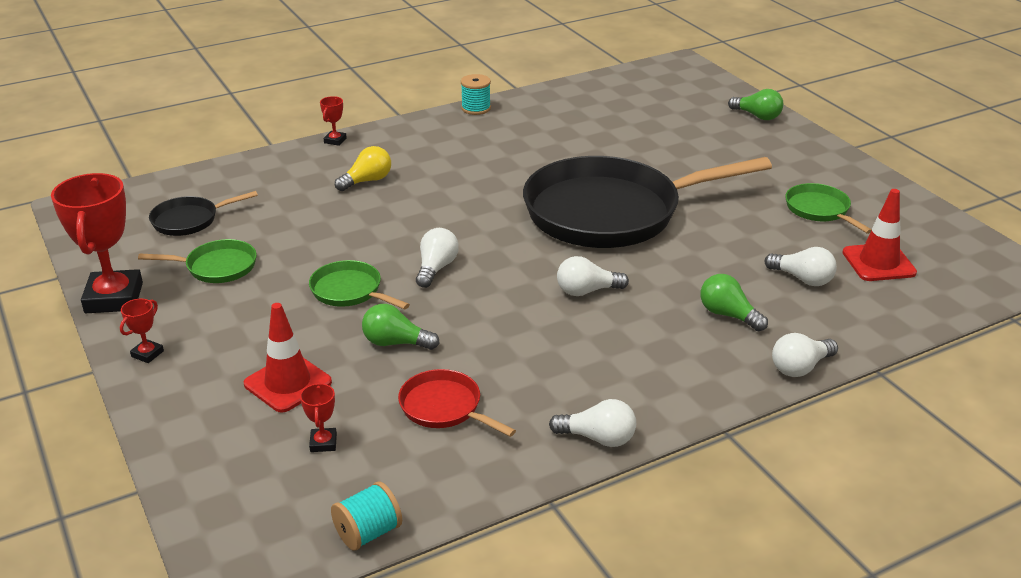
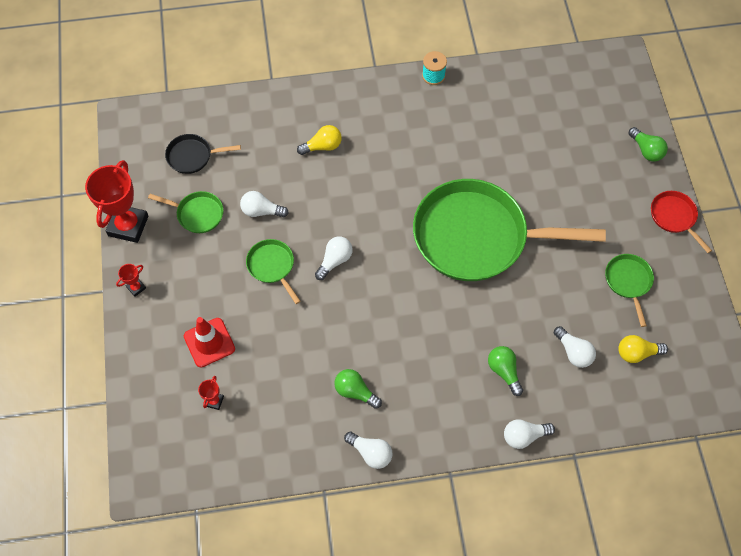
camera: 20 degrees right, 30 degrees up
(335, 140) = (316, 88): red trophy -> none
(368, 533) = (216, 480): turquoise spool -> none
(395, 343) = (284, 327): green light bulb -> green light bulb (355, 391)
(445, 408) = (292, 396): red pan -> red pan (674, 217)
(586, 291) = (423, 316): white light bulb -> white light bulb (261, 211)
(611, 212) = (478, 237): black pan -> green pan
(878, 263) = (637, 353): red traffic cone -> yellow light bulb

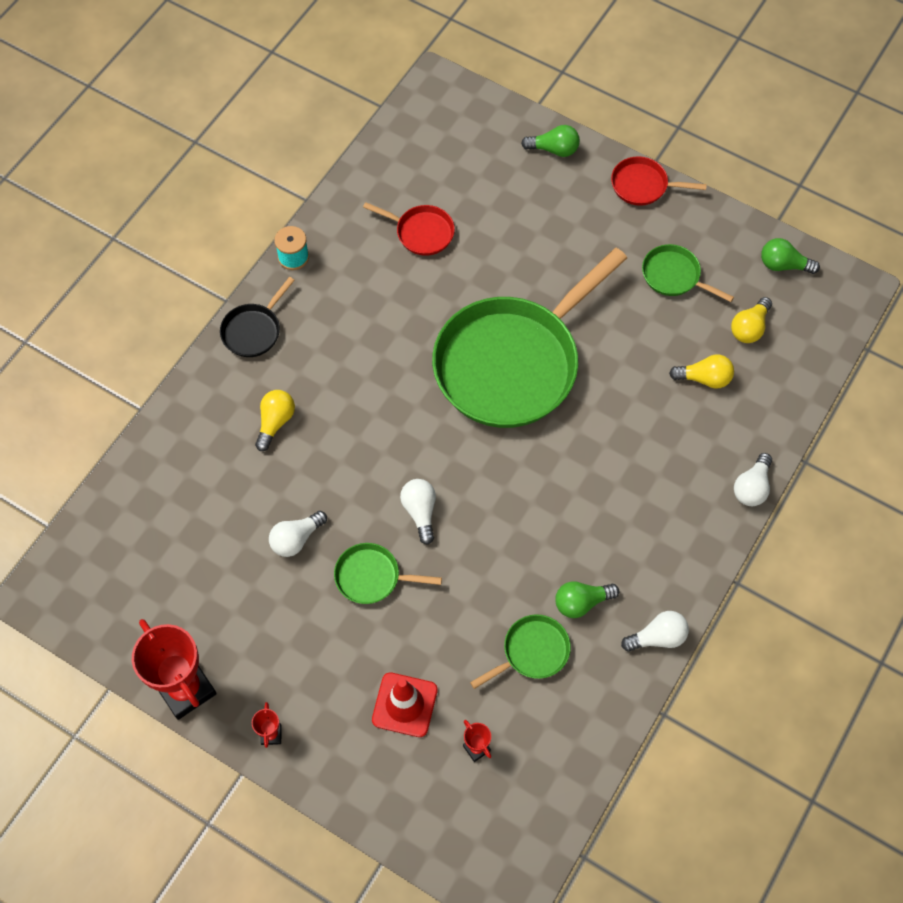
camera: 50 degrees left, 0 degrees up
(193, 156) = (161, 559): black pan -> black pan (254, 330)
(197, 214) = (238, 606): green pan -> green pan (532, 652)
(504, 371) = (673, 452): green light bulb -> green light bulb (783, 265)
(515, 125) = (421, 232): none -> red pan
(573, 352) = (704, 378): white light bulb -> yellow light bulb

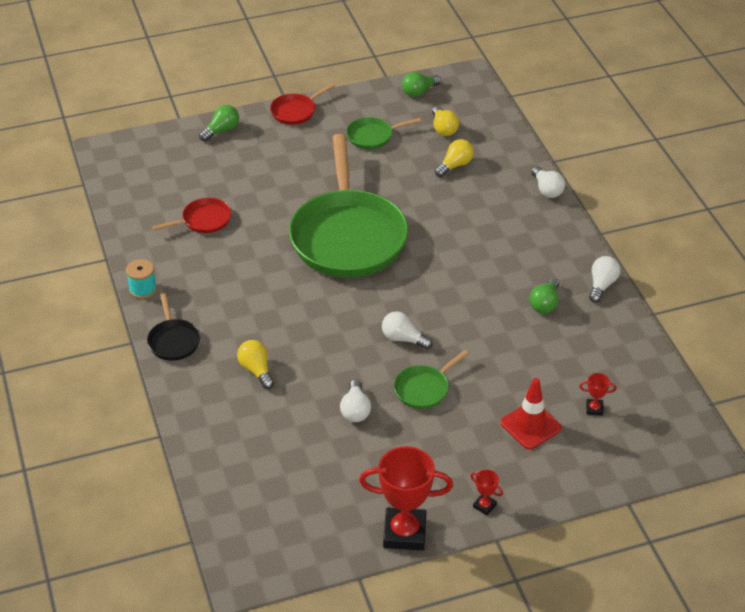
camera: 50 degrees left, 20 degrees down
(532, 652) = (555, 345): green pan -> none

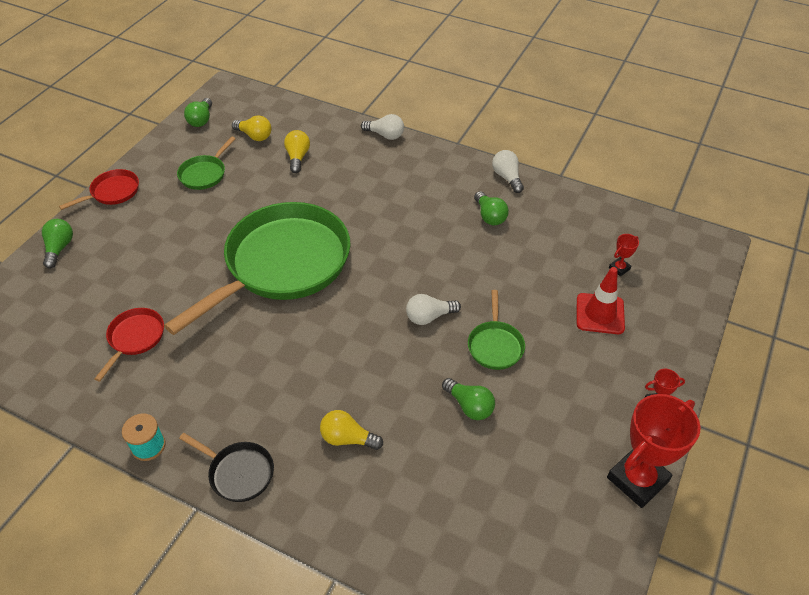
camera: 45 degrees left, 5 degrees up
(296, 111) = (112, 192): red pan -> red pan turned 135 degrees counterclockwise
(348, 236) = (282, 265): green pan -> green pan turned 90 degrees counterclockwise
(355, 410) = (469, 406): white light bulb -> green light bulb

